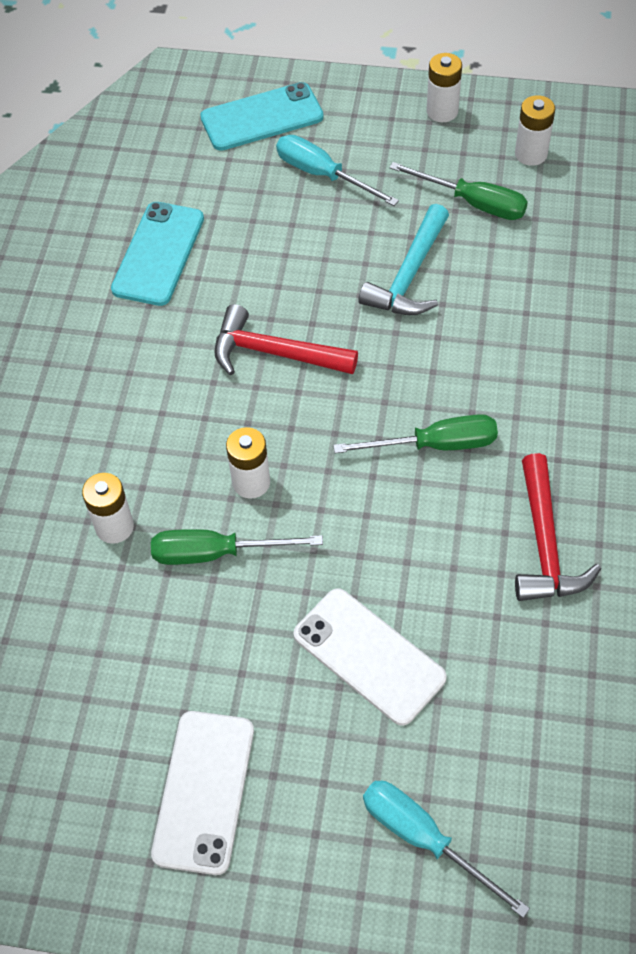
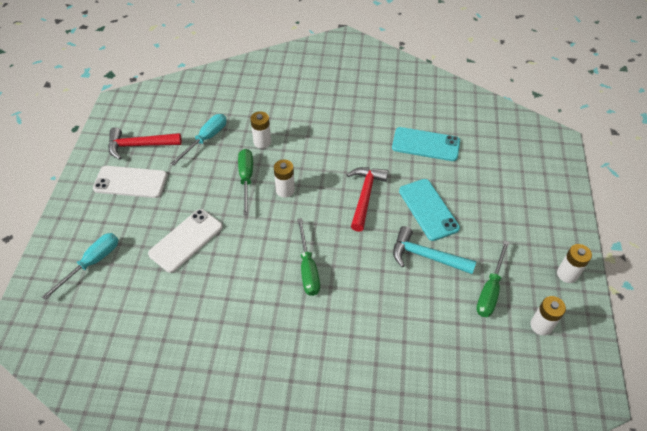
camera: 85 degrees right, 5 degrees down
(262, 117) = (536, 182): turquoise phone -> turquoise phone (428, 209)
(323, 175) = (497, 212): turquoise screwdriver -> turquoise screwdriver (206, 139)
(545, 544) = (243, 320): red hammer -> red hammer (139, 145)

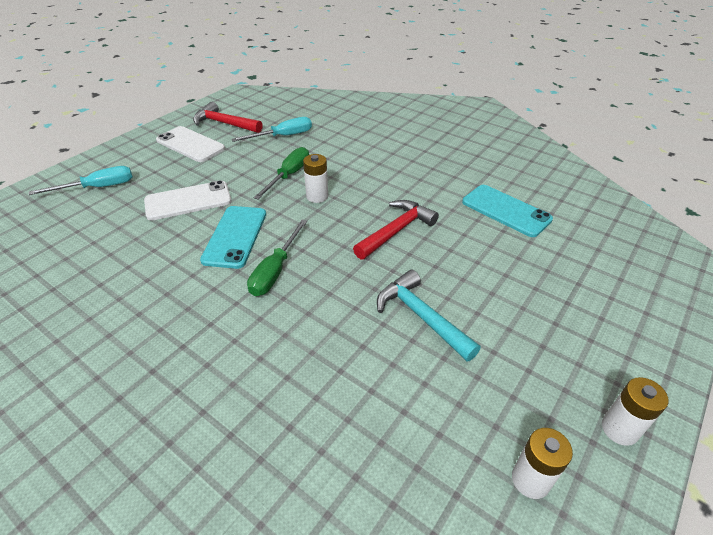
camera: 30 degrees right, 10 degrees down
(262, 142) = (331, 154): white battery -> none
(428, 209) = (461, 271): turquoise phone -> turquoise phone (235, 236)
(490, 290) = (480, 393): green screwdriver -> none

